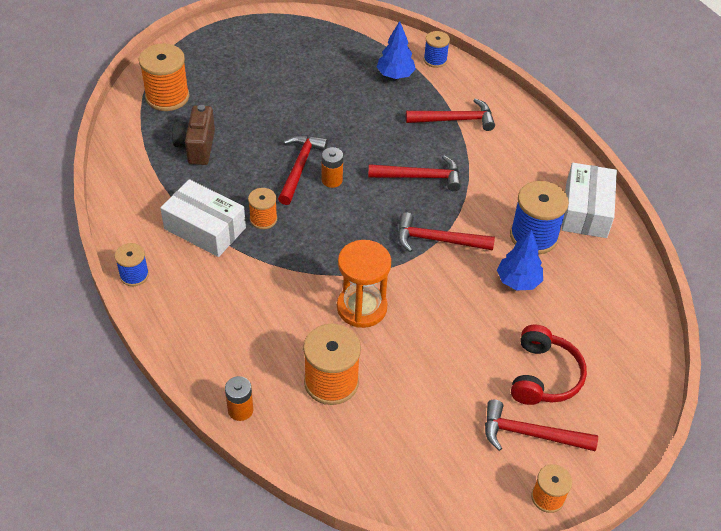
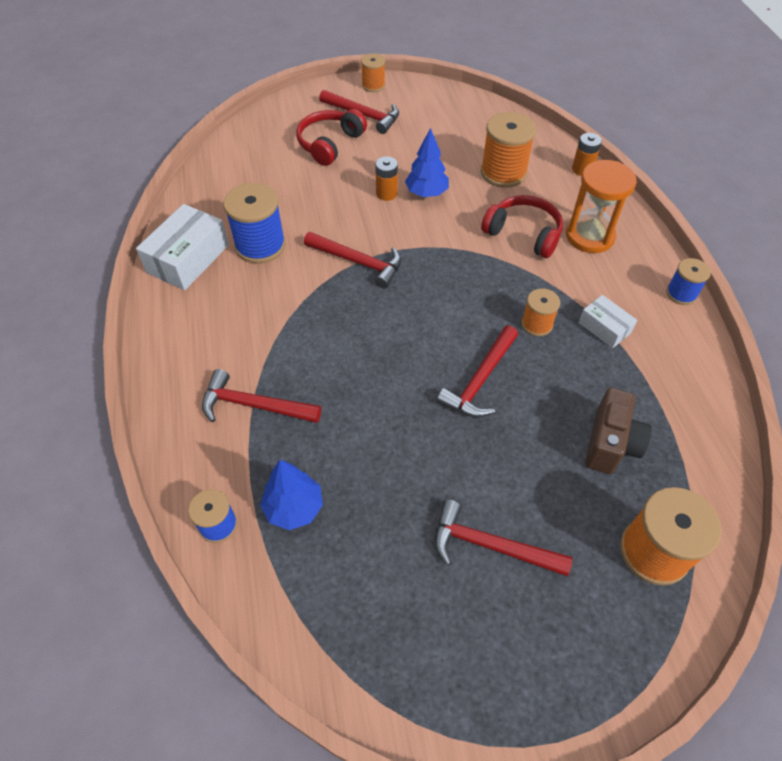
camera: 160 degrees left, 5 degrees up
(205, 228) = (604, 327): white box -> white box, size x0.56
(292, 306) = (523, 233): none -> red headphones
(332, 180) = (445, 354): orange battery -> orange battery (386, 193)
(362, 307) = (458, 219): orange hourglass -> orange hourglass (589, 236)
(420, 177) = (340, 335): red hammer -> red hammer (490, 545)
(518, 281) = (303, 211): blue tree -> blue tree (426, 193)

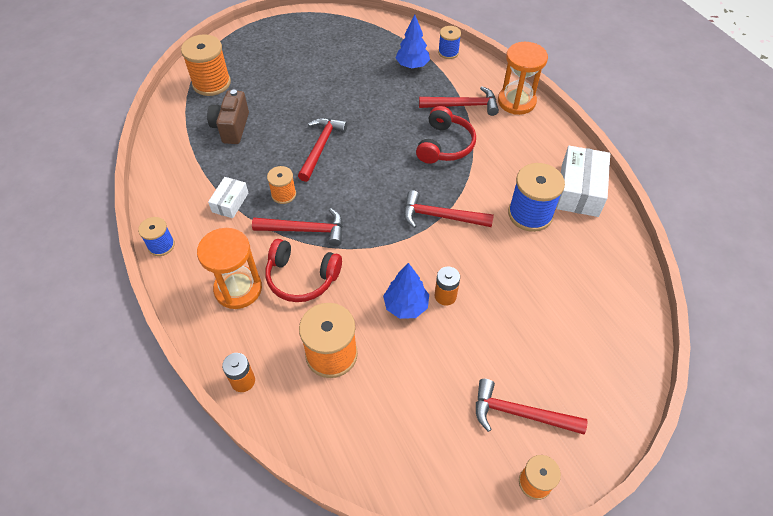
camera: 165 degrees right, 0 degrees up
(174, 394) = (516, 101): none -> orange hourglass
(329, 144) = (535, 353): red headphones -> red headphones (445, 145)
(490, 545) = (301, 70): red hammer -> red hammer (305, 230)
(604, 327) = (230, 202): white box -> white box turned 75 degrees clockwise

